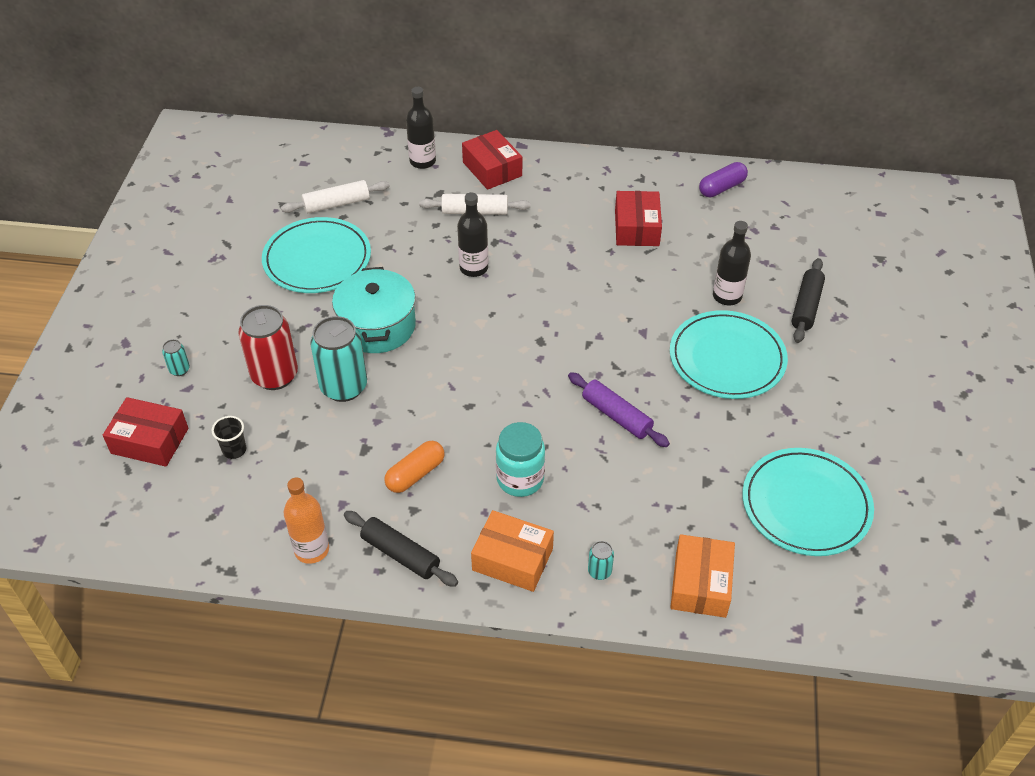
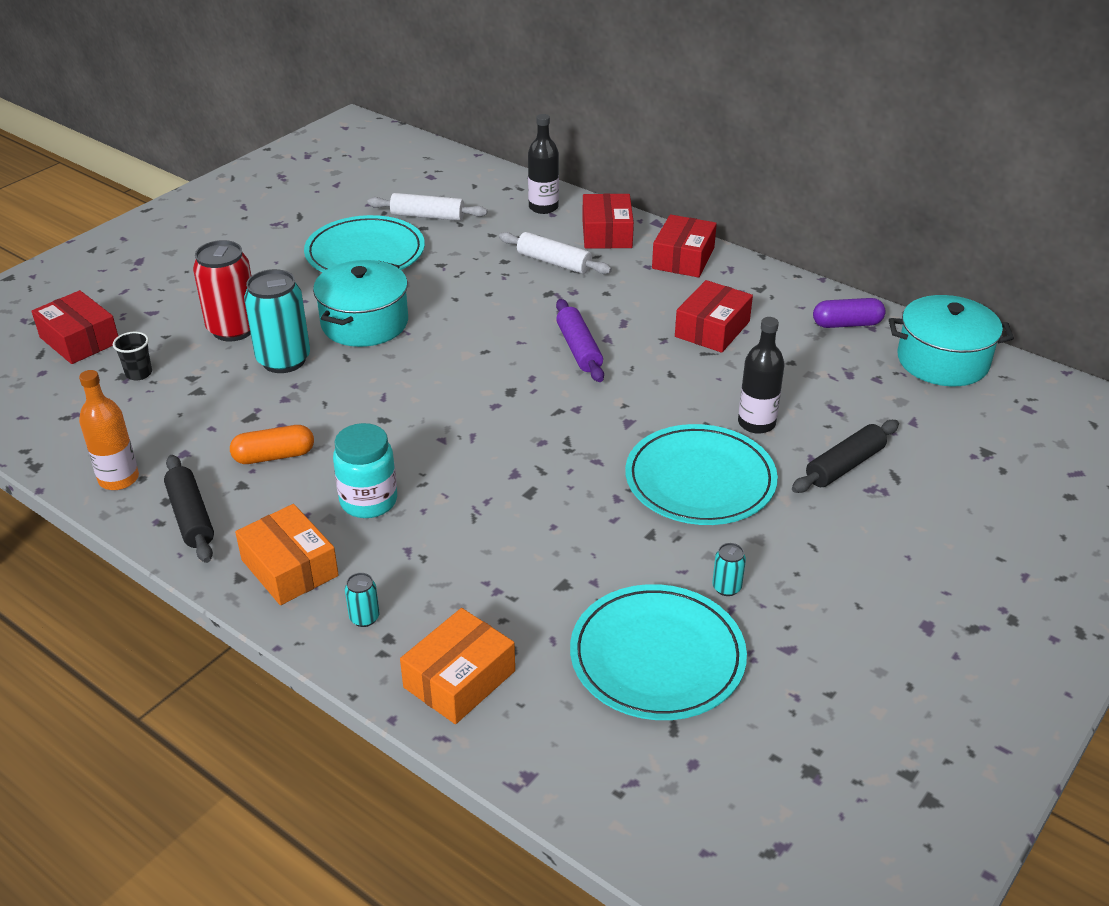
camera: 30 degrees right, 10 degrees down
(179, 370) = (160, 296): turquoise can -> turquoise can (726, 587)
(474, 268) = (505, 308): black bottle -> none
(566, 172) = (683, 258): none -> red box
(616, 416) = (524, 485): purple rolling pin -> purple rolling pin (579, 349)
(803, 195) = (942, 361): none -> turquoise pot

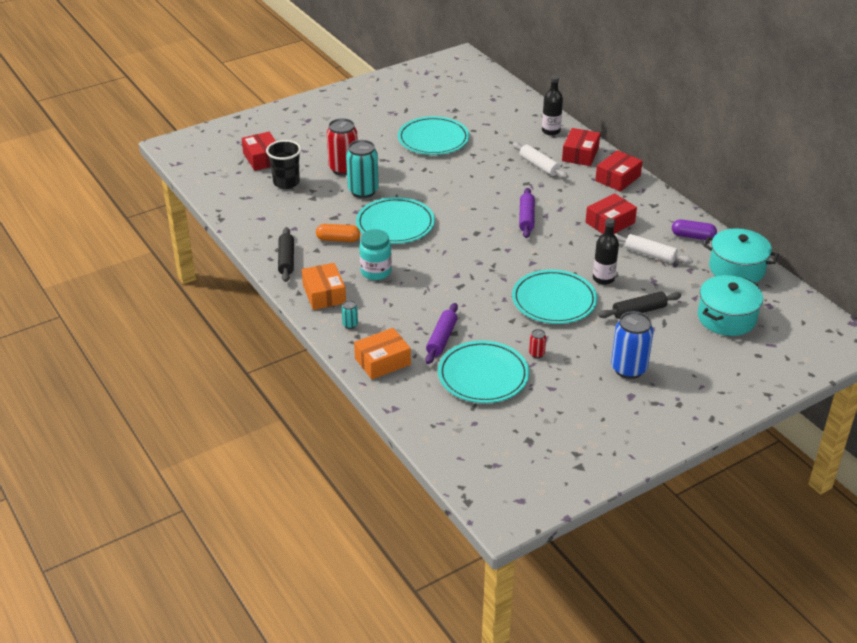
camera: 20 degrees right, 0 degrees up
(119, 479) = (258, 234): orange bottle -> none
(139, 373) = (286, 183): black cup -> black cup, size x1.81
(364, 323) = (415, 179): turquoise pot -> turquoise pot (726, 318)
(365, 406) = (395, 224): none -> turquoise plate
(427, 216) = (479, 124): white rolling pin -> white rolling pin (650, 254)
(547, 602) = (441, 339): none -> purple rolling pin
(726, 587) = (536, 354): turquoise can -> red can
(892, 575) = (628, 369): none -> blue can

